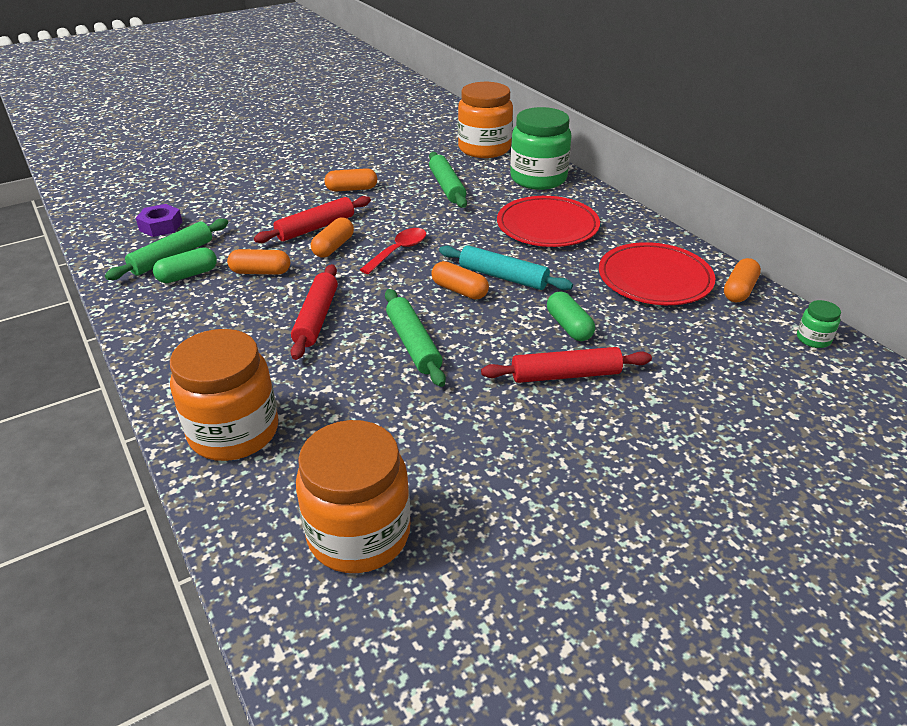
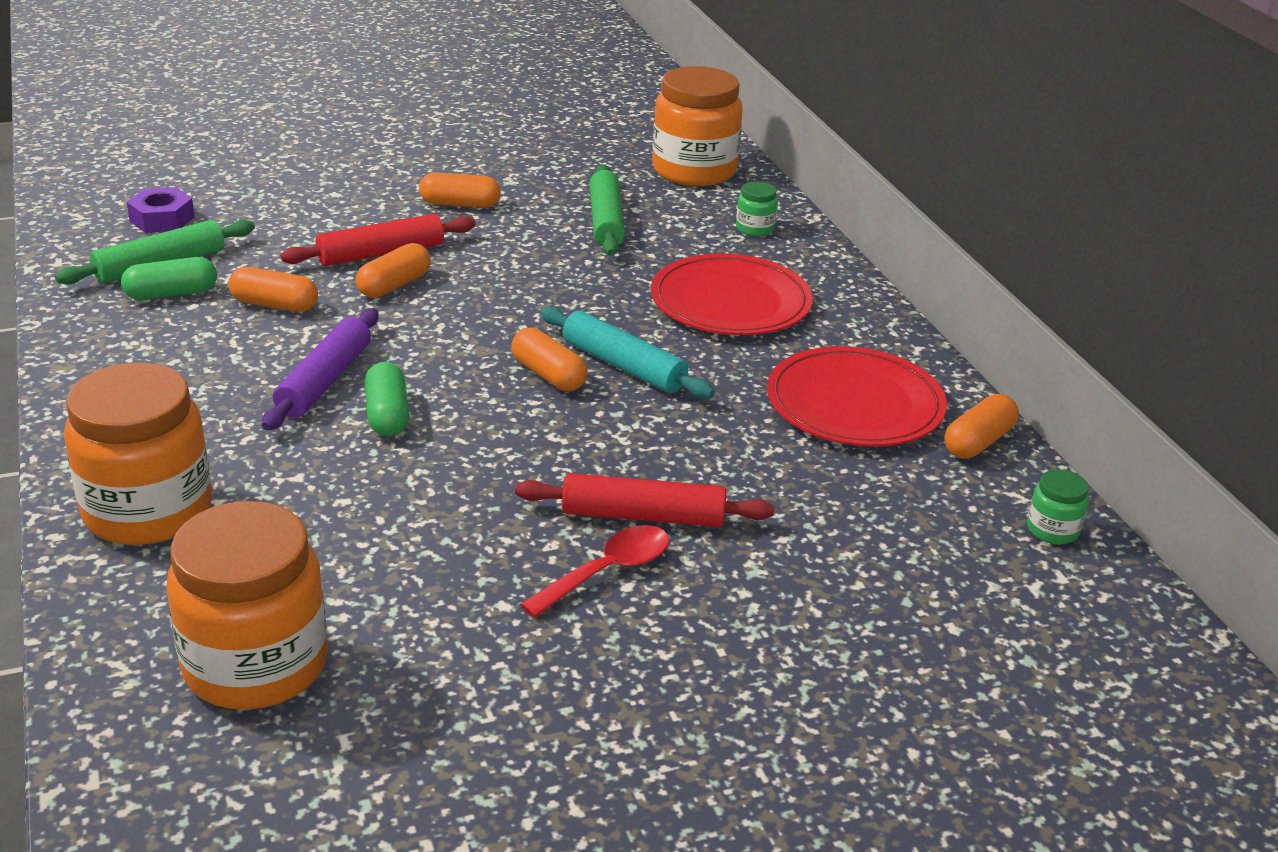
camera: 10 degrees right, 5 degrees down
(316, 318) = (324, 381): red rolling pin -> purple rolling pin
(398, 251) = (486, 305): red spoon -> red spoon (607, 572)
(413, 344) = (445, 438): green rolling pin -> none
(538, 178) = (755, 228): green jar -> green jar, size x0.43
(569, 326) = (684, 451): green capsule -> green capsule (387, 415)

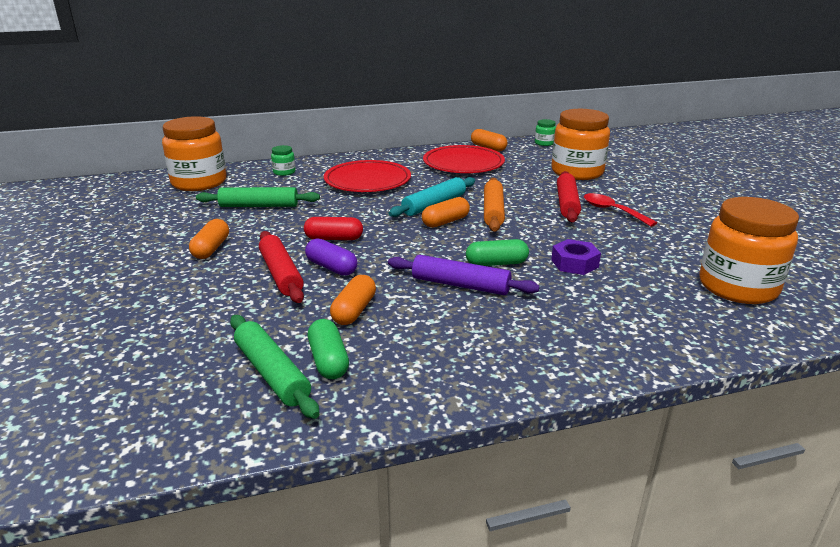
camera: 85 degrees left, 5 degrees down
(148, 511) = (629, 335): orange jar -> orange jar (577, 172)
(162, 219) = (170, 384): purple nut -> purple nut (574, 263)
(394, 285) = (331, 267): orange capsule -> purple capsule
(486, 283) = (334, 238): none -> red capsule
(597, 425) = (493, 211): none -> orange rolling pin

